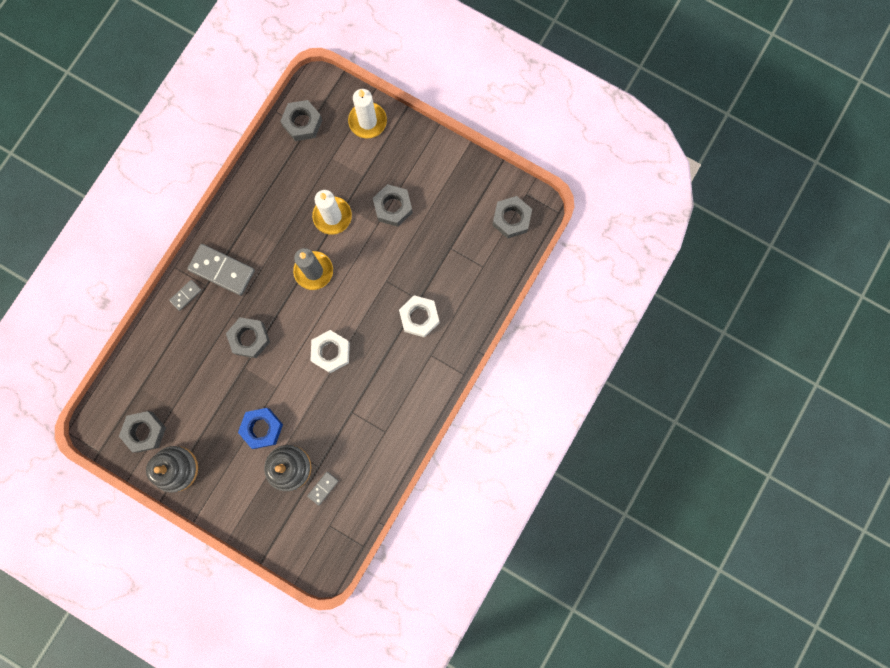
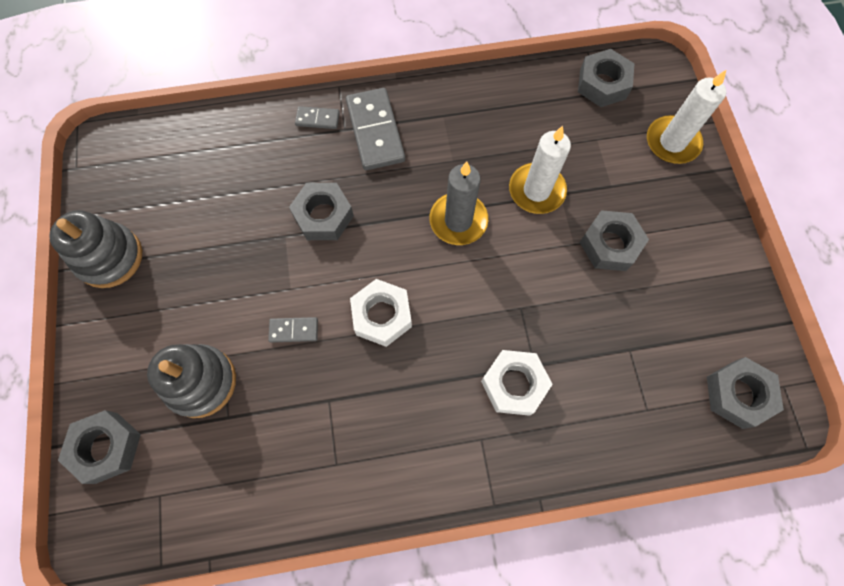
camera: 50 degrees right, 10 degrees down
(145, 432) = (131, 194): grey nut -> grey nut (106, 447)
(262, 428) = (227, 312): blue nut -> none
(323, 488) = (204, 446): grey domino -> grey domino (294, 330)

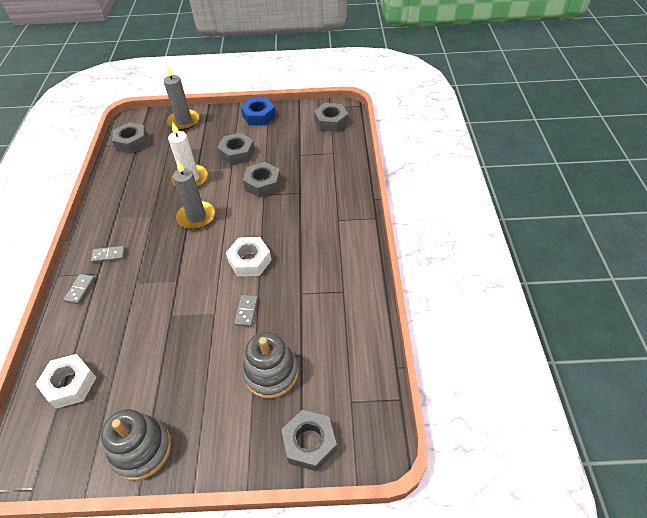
camera: 80 degrees left, 20 degrees down
(323, 216) = (164, 290): grey nut -> grey nut (263, 184)
(375, 131) = (109, 255): grey domino -> grey domino, size x0.50
(514, 384) = (309, 202): white nut -> white nut (70, 384)
(672, 142) = (184, 121): white candle -> grey candle
(718, 259) = (259, 116): none -> blue nut

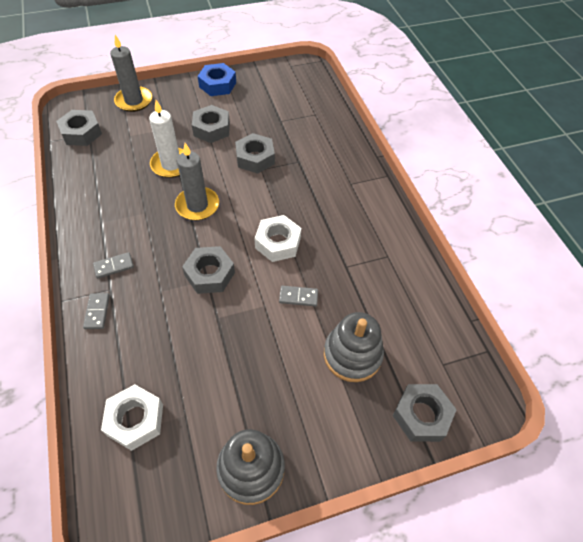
camera: 20 degrees left, 5 degrees up
(246, 311) = (298, 297): grey domino -> grey domino turned 75 degrees counterclockwise
(331, 122) = (298, 81): grey nut -> grey nut (209, 274)

